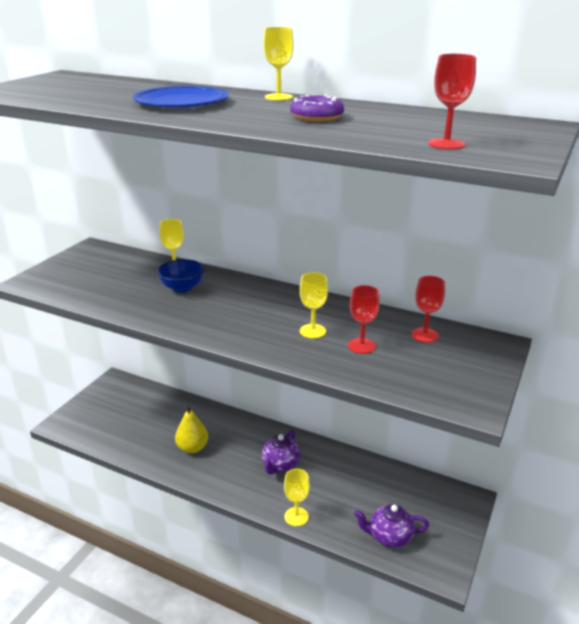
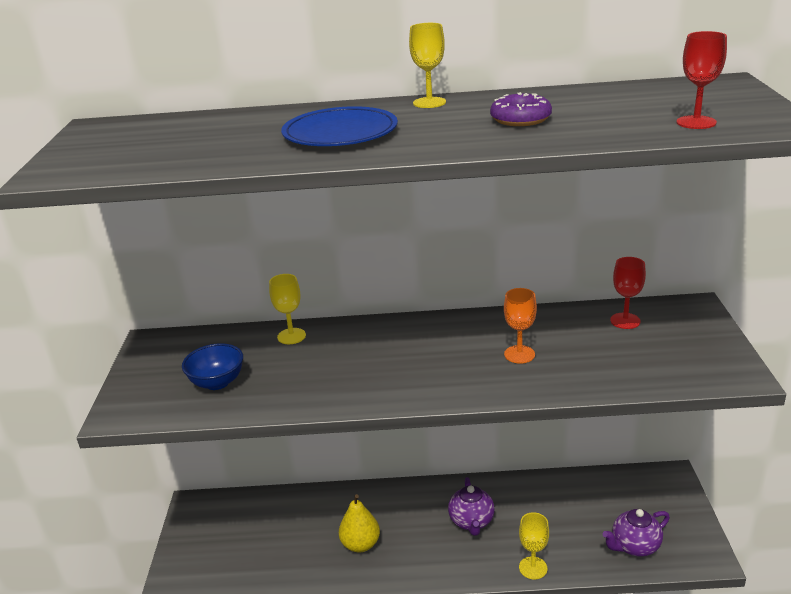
camera: 25 degrees left, 0 degrees up
(182, 288) = (326, 355): blue bowl -> blue bowl (217, 382)
(312, 331) = (519, 354): yellow goblet -> orange goblet
(361, 346) = (582, 353): red goblet -> none

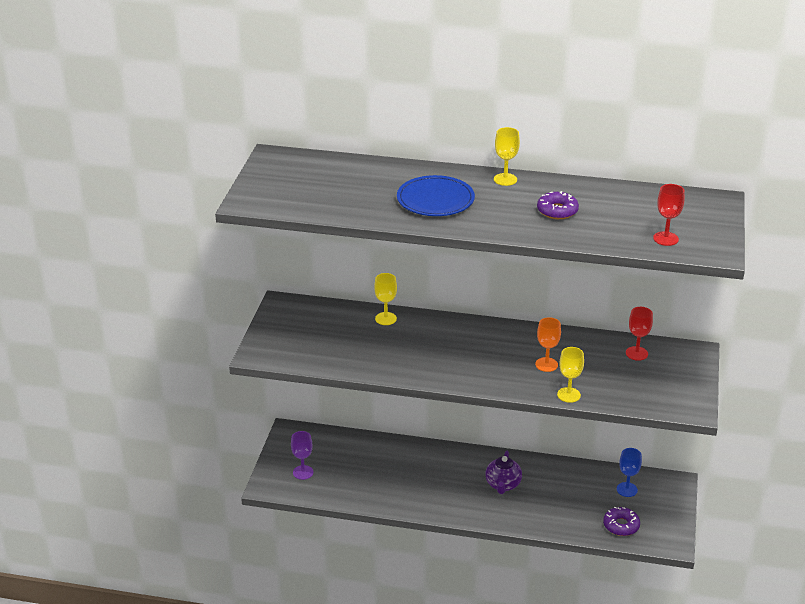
camera: 10 degrees right, 5 degrees up
(216, 557) = (303, 472): none -> purple goblet
(217, 382) = (327, 345): blue bowl -> none
(360, 544) = (413, 484): yellow pear -> none
(533, 568) = (537, 525): yellow goblet -> yellow goblet (568, 395)
(620, 496) = (627, 489): none -> blue goblet
(634, 546) = (621, 525): purple teapot -> purple donut

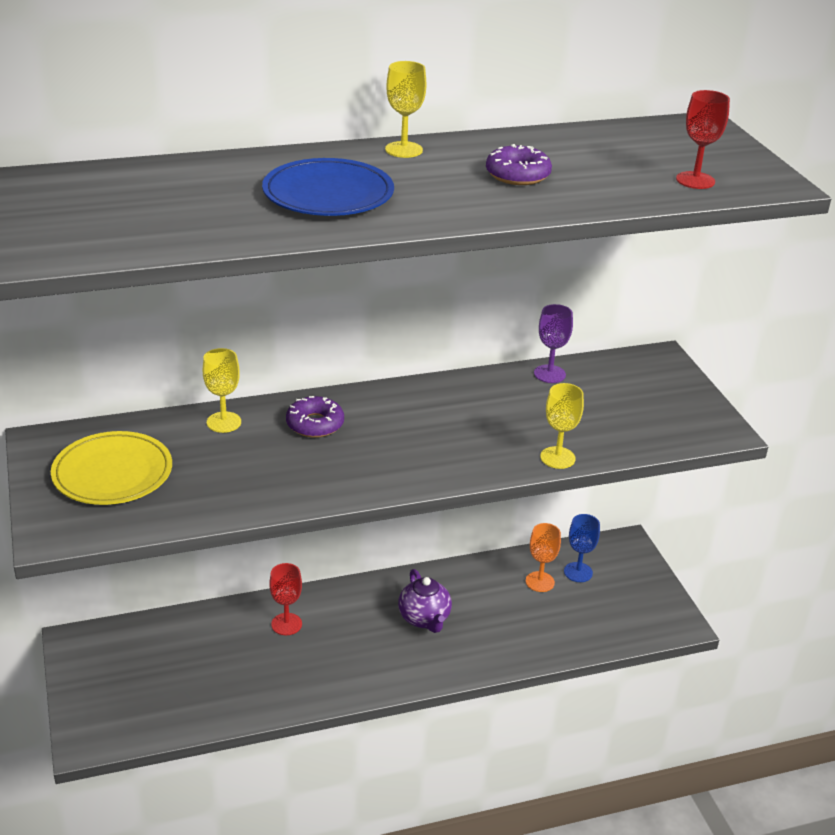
camera: 30 degrees left, 0 degrees up
(303, 472) = (131, 698): purple goblet -> purple goblet (549, 374)
(307, 331) = (112, 473): none -> yellow plate
(546, 364) = (495, 425): orange goblet -> orange goblet (540, 582)
(621, 525) = (604, 622): purple donut -> purple donut (315, 424)
(636, 353) = (594, 379): red goblet -> red goblet (286, 624)

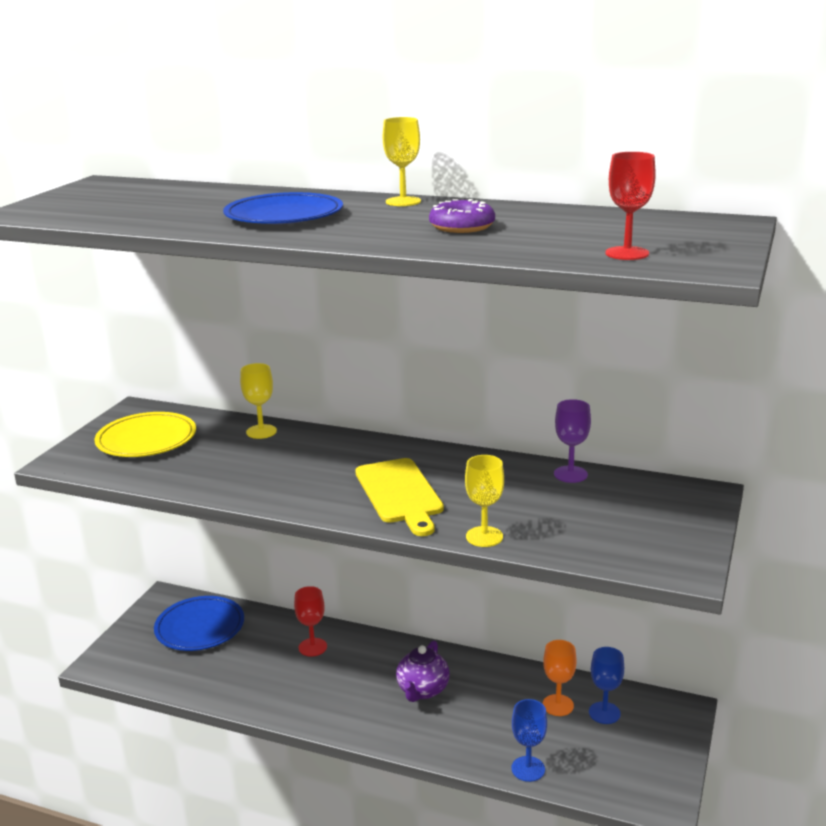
camera: 40 degrees right, 10 degrees down
(151, 655) = (200, 627): none -> blue plate
(315, 424) = (322, 452): purple donut -> none
(441, 442) = (400, 494): none -> yellow cutting board
(568, 644) = (528, 769): none -> blue goblet

